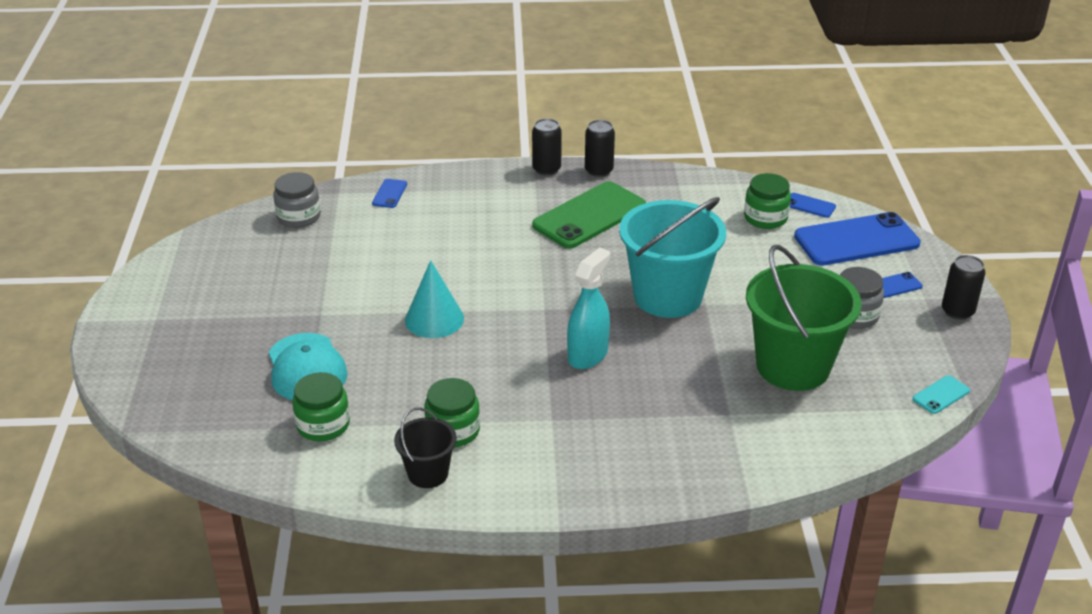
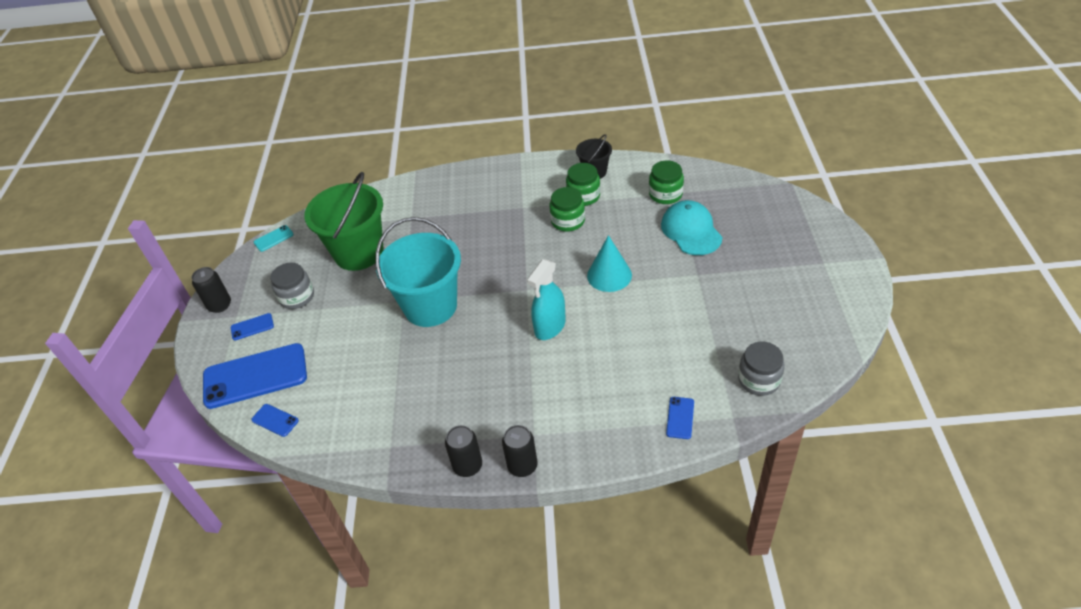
camera: 175 degrees left, 10 degrees up
(588, 355) = (496, 252): turquoise spray bottle -> turquoise spray bottle (550, 327)
(589, 216) = (483, 395): green phone -> none
(765, 218) = (322, 401): green jar -> green jar (568, 221)

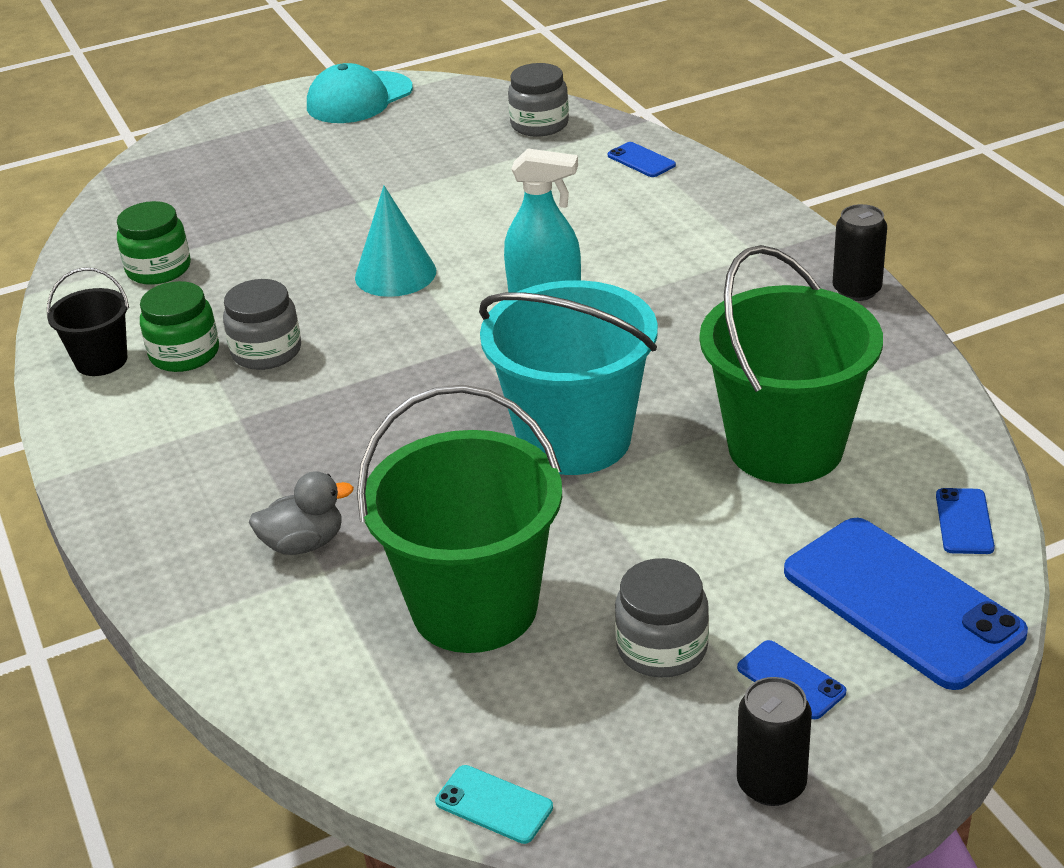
camera: 115 degrees left, 10 degrees down
(369, 377) = (785, 447): none -> green bucket
(429, 215) = (304, 543): none -> grey duck
(522, 466) = (815, 248): black can -> none
(568, 221) = (266, 351): green jar -> grey jar
(680, 418) = (641, 160): blue phone -> blue phone turned 60 degrees clockwise
(691, 231) = (253, 226): turquoise cap -> turquoise cap (359, 98)

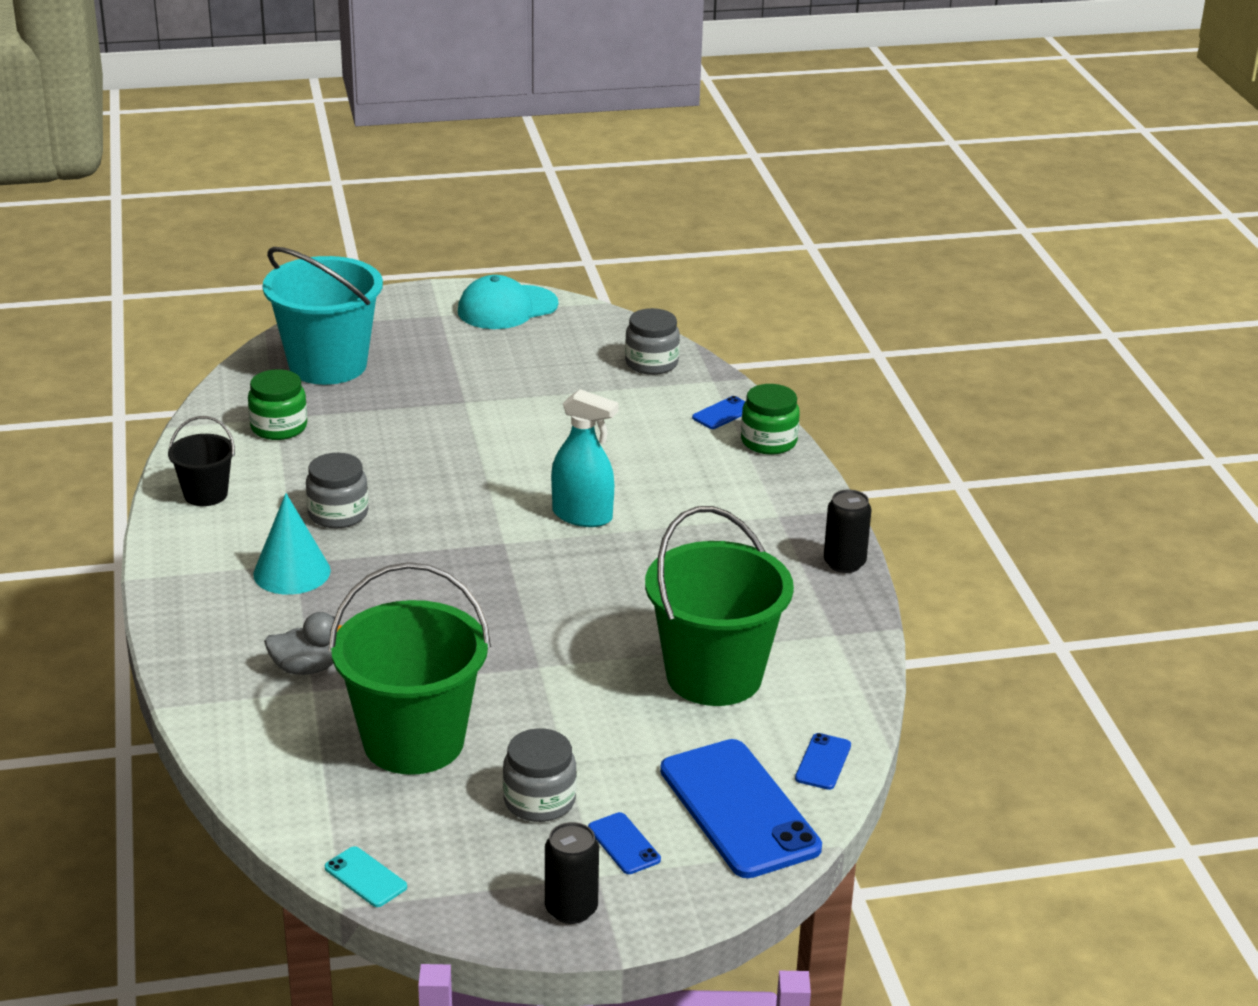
camera: 10 degrees right, 5 degrees down
(184, 354) = (273, 502): green jar -> green jar (768, 441)
(395, 274) = (469, 471): turquoise cone -> turquoise cone (292, 572)
(574, 439) = (550, 634): turquoise bucket -> turquoise bucket (327, 365)
(641, 160) = (723, 413): blue phone -> blue phone turned 75 degrees clockwise

